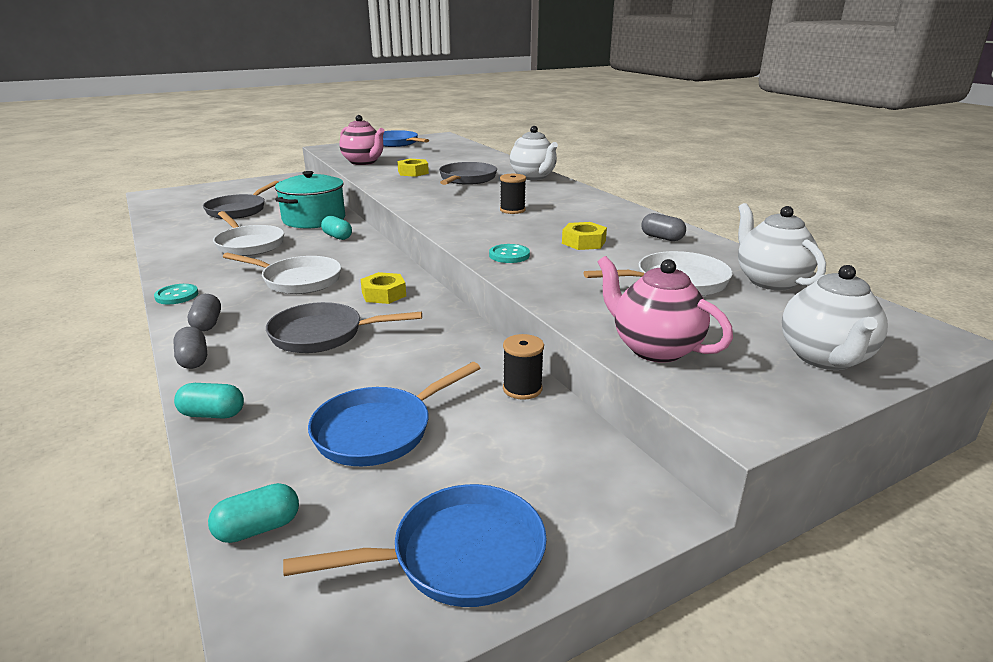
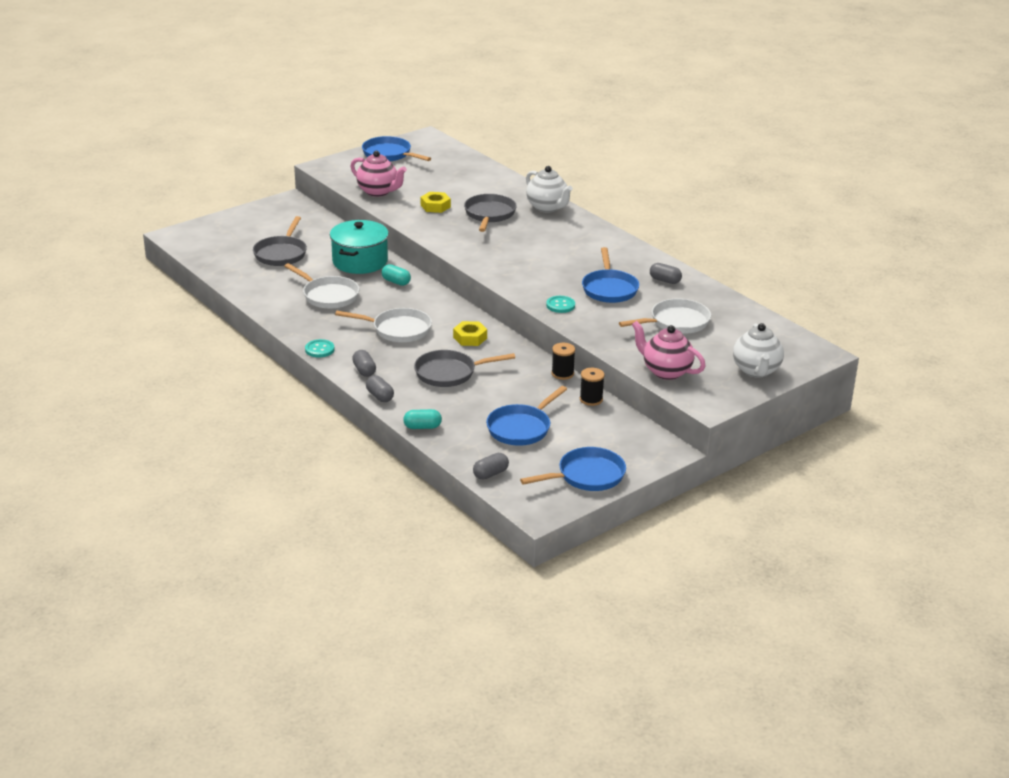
camera: 10 degrees left, 5 degrees up
(258, 528) = (490, 474): turquoise capsule -> grey capsule
(512, 210) = (545, 255): black spool -> black spool (562, 373)
(583, 242) = (609, 289): yellow nut -> blue pan
(770, 281) = (735, 317): white teapot -> none

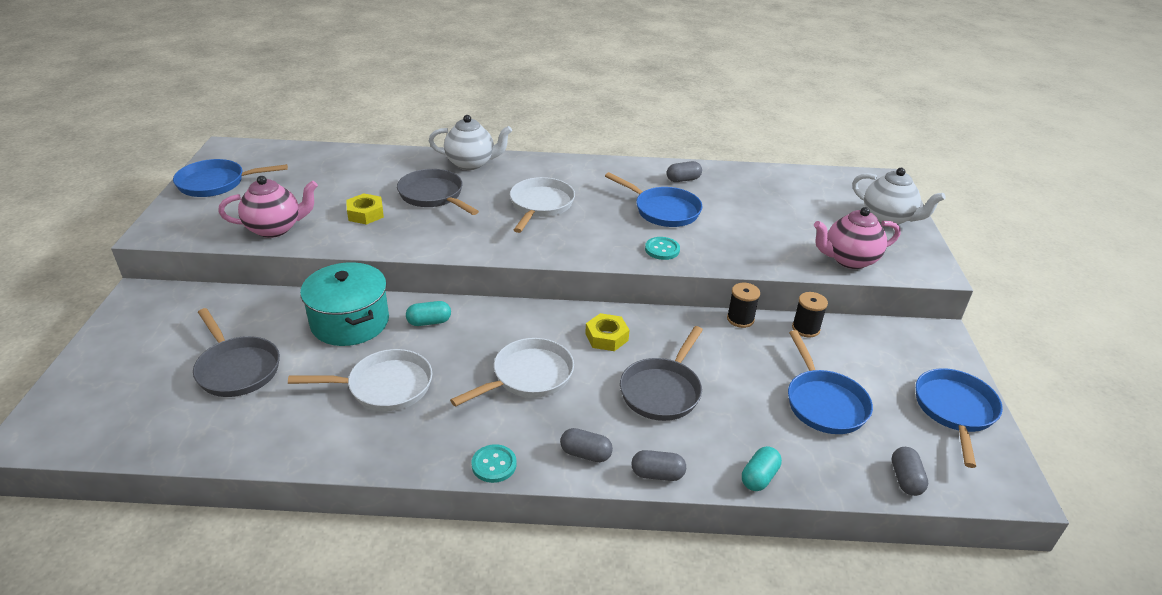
camera: 50 degrees left, 5 degrees up
(676, 322) = (763, 211): white pan -> white pan (540, 205)

